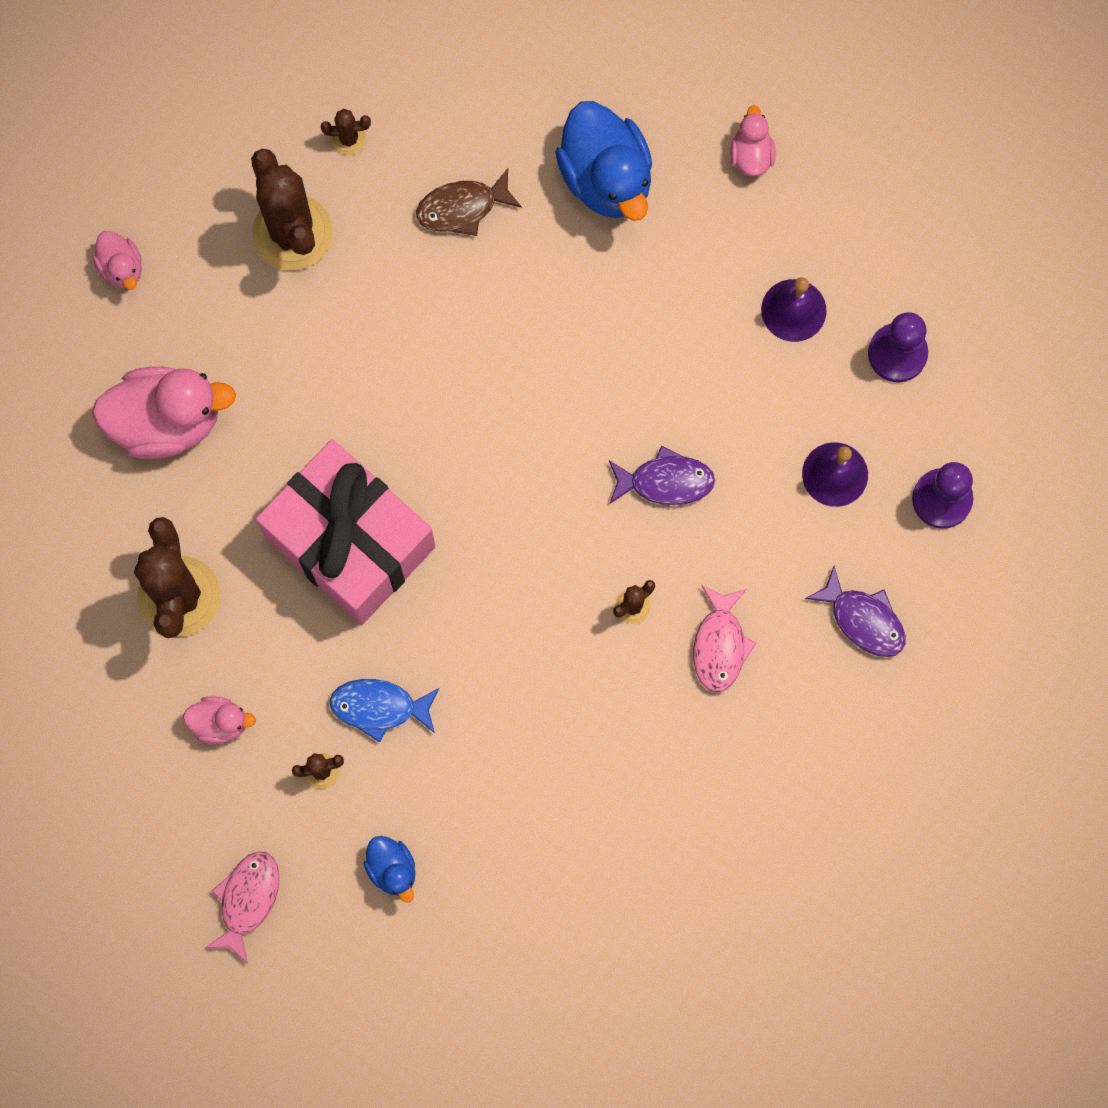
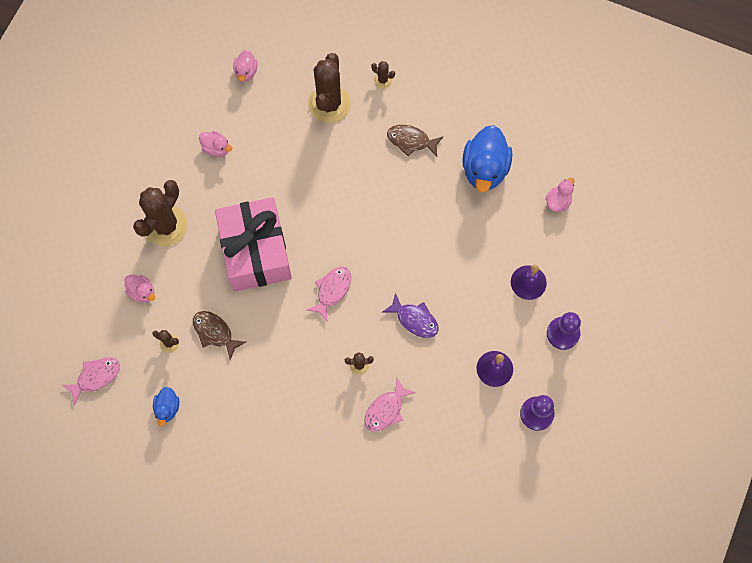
camera: 35 degrees right, 5 degrees down
(167, 421) = (216, 148): pink duck -> pink duck, size x0.50
(379, 707) = (215, 332): blue fish -> brown fish
(510, 522) = (332, 290): none -> pink fish
(863, 619) = (460, 443): purple fish -> none

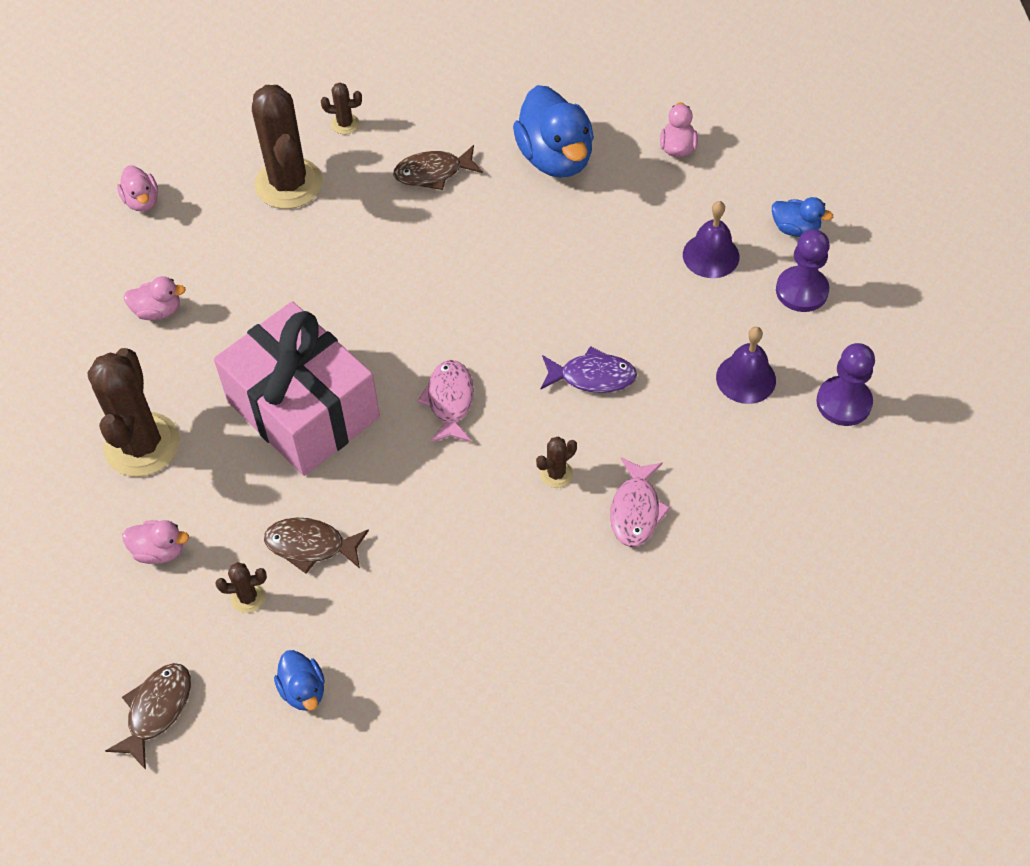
camera: 30 degrees left, 15 degrees down
(96, 377) = (156, 710): pink fish -> brown fish
(587, 292) = (795, 228): none -> blue duck

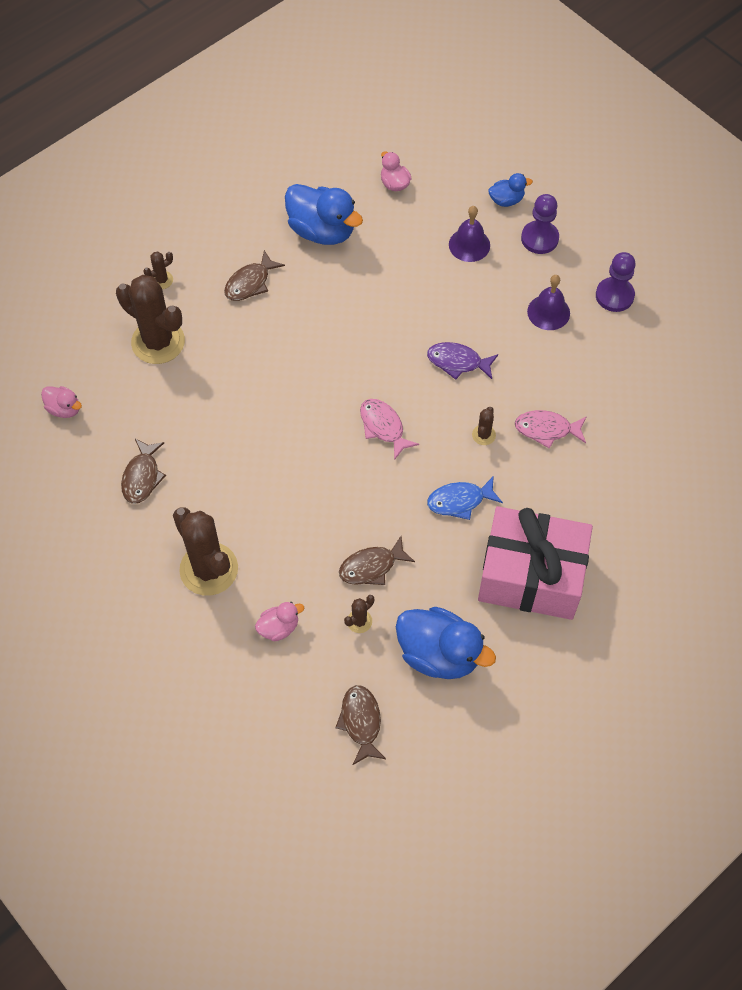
camera: 35 degrees left, 5 degrees up
(158, 311) = (142, 477): pink duck -> brown fish
(303, 409) = (295, 485): pink gift -> pink gift (531, 575)
(303, 690) = (439, 654): blue duck -> blue duck, size x1.99
(468, 532) = (460, 501): none -> blue fish
(592, 376) = (458, 362): purple fish -> purple fish turned 135 degrees counterclockwise
(636, 510) = (547, 429): pink fish -> pink fish turned 120 degrees clockwise

